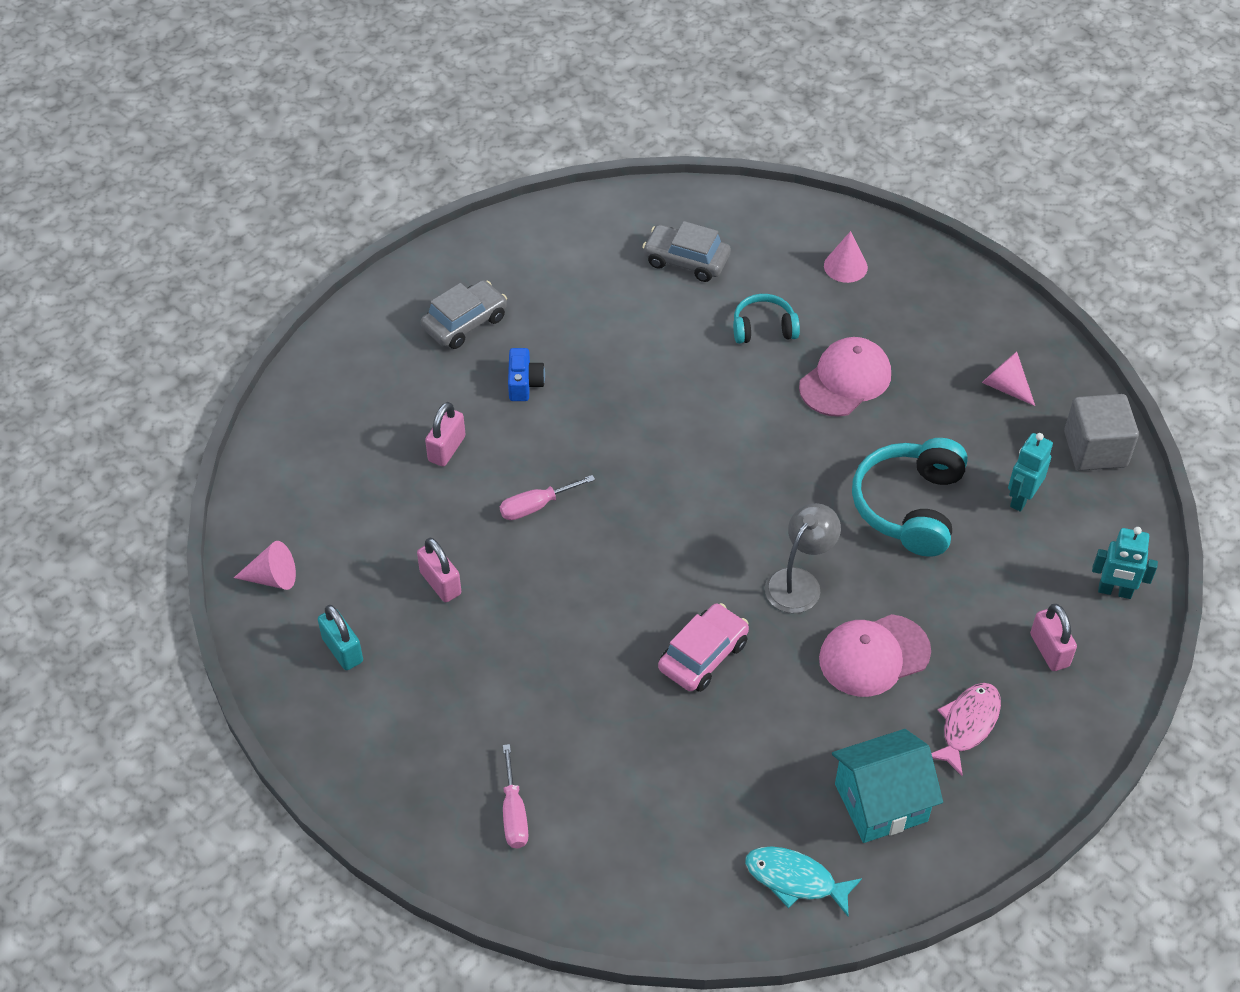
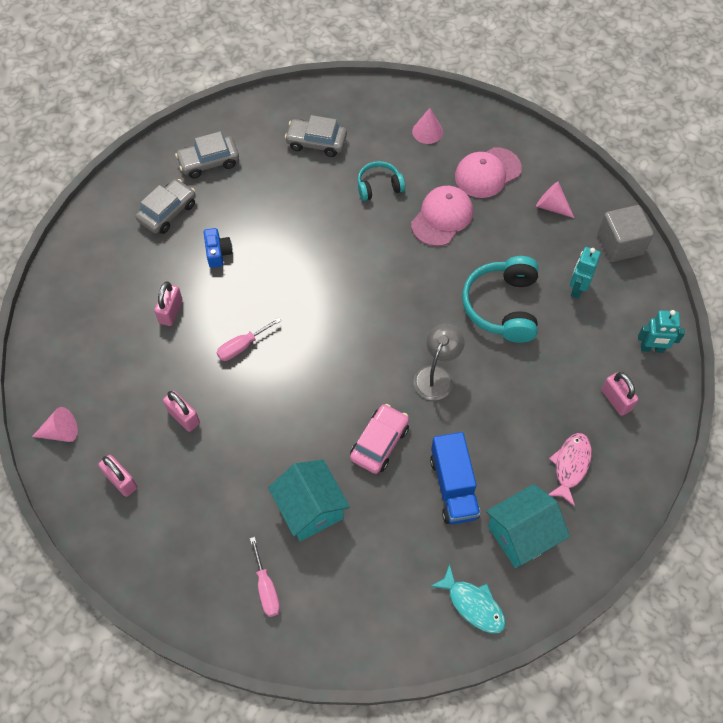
camera: 10 degrees left, 10 degrees up
(342, 650) = (121, 480): turquoise padlock -> pink padlock
(532, 266) = (209, 162): none -> grey car
(592, 724) = (310, 509): none -> turquoise house
(795, 880) = (473, 604): turquoise fish -> turquoise fish turned 150 degrees counterclockwise
(796, 727) = (453, 487): none -> blue truck
(873, 655) = (497, 423): pink cap -> pink cap (487, 173)

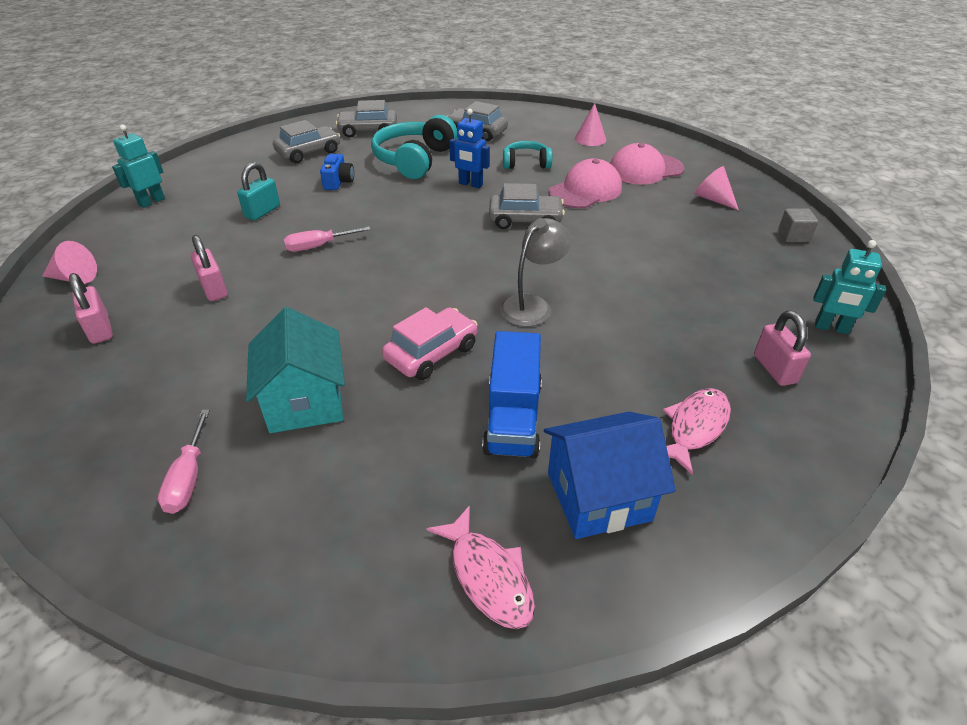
camera: 15 degrees right, 20 degrees down
(171, 311) = (262, 212): pink padlock -> turquoise padlock
(339, 230) = (470, 184): none -> blue robot
(402, 271) = (525, 220): none -> grey car
(473, 604) = (488, 576): turquoise fish -> pink fish
(502, 306) = (635, 262): turquoise headphones -> turquoise headphones (414, 160)
(521, 535) = (598, 496): turquoise house -> blue house
(577, 288) = (733, 262): turquoise robot -> turquoise robot (151, 202)
(620, 244) = (793, 236): grey cube -> grey cube, size x0.54

